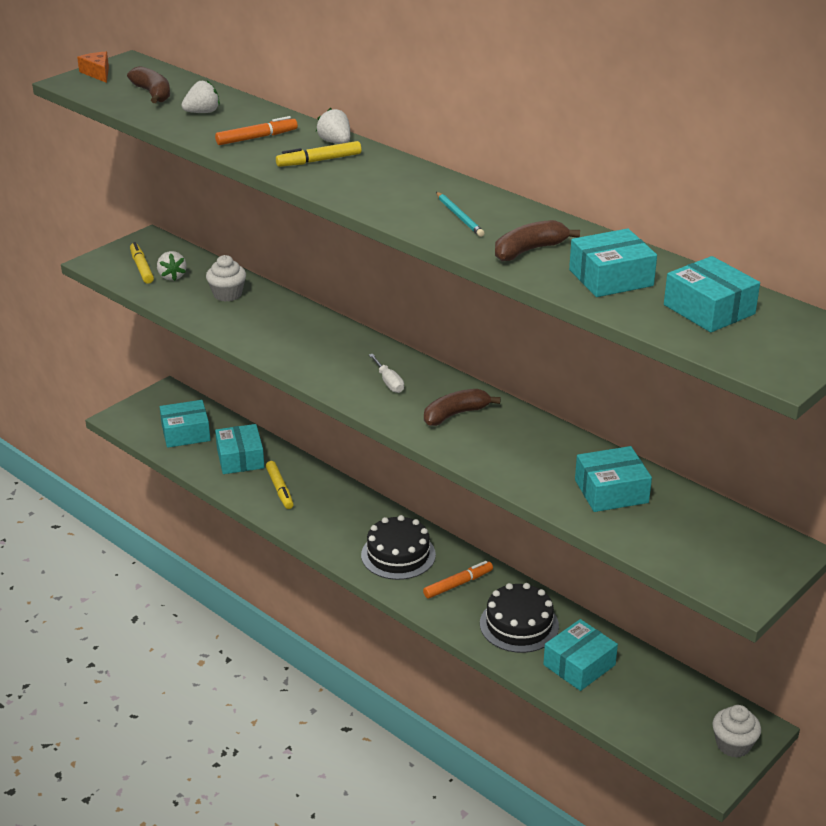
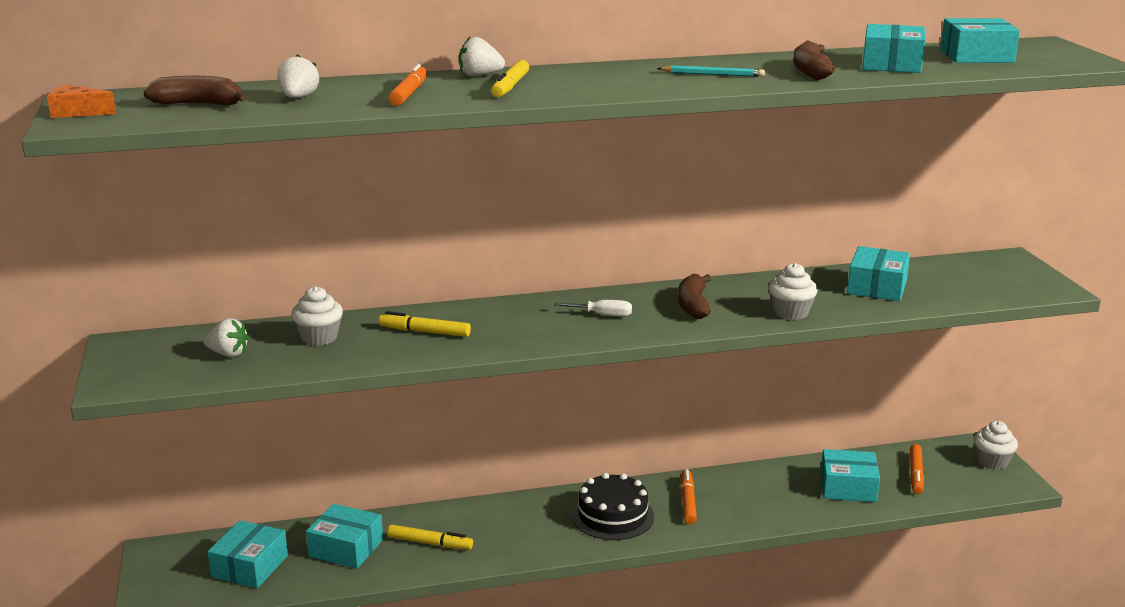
camera: 55 degrees left, 10 degrees down
(142, 268) = (177, 364): yellow marker -> yellow marker (425, 332)
(497, 463) = (790, 312): none -> white cupcake
(519, 624) = (771, 494): black cake -> none
(579, 665) = (848, 487): turquoise box -> turquoise box turned 75 degrees counterclockwise
(649, 700) = (915, 474): none -> orange marker

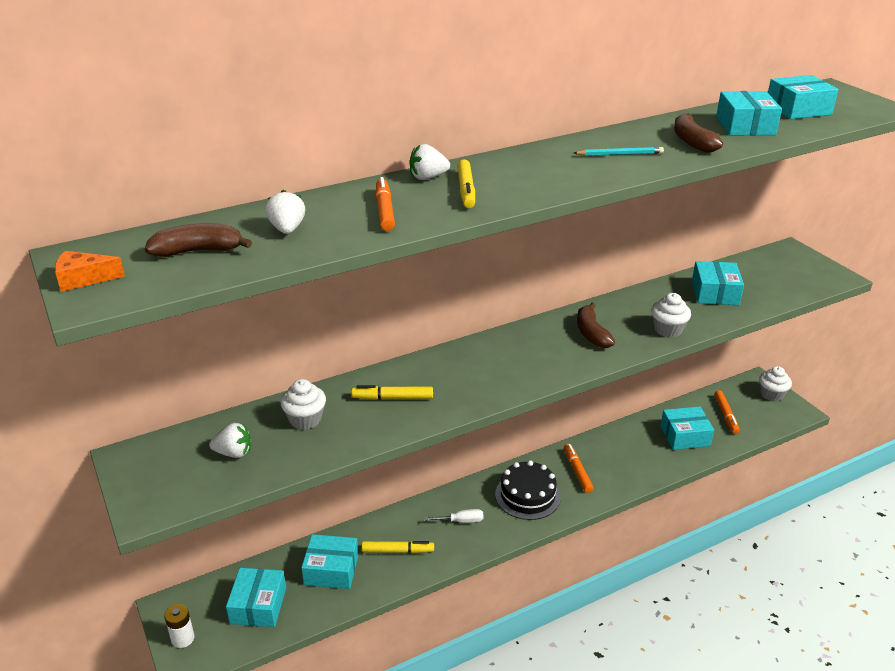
camera: 15 degrees left, 10 degrees up
(156, 581) = (183, 638): none -> white battery
(603, 315) = (527, 355): white screwdriver -> white screwdriver (461, 521)

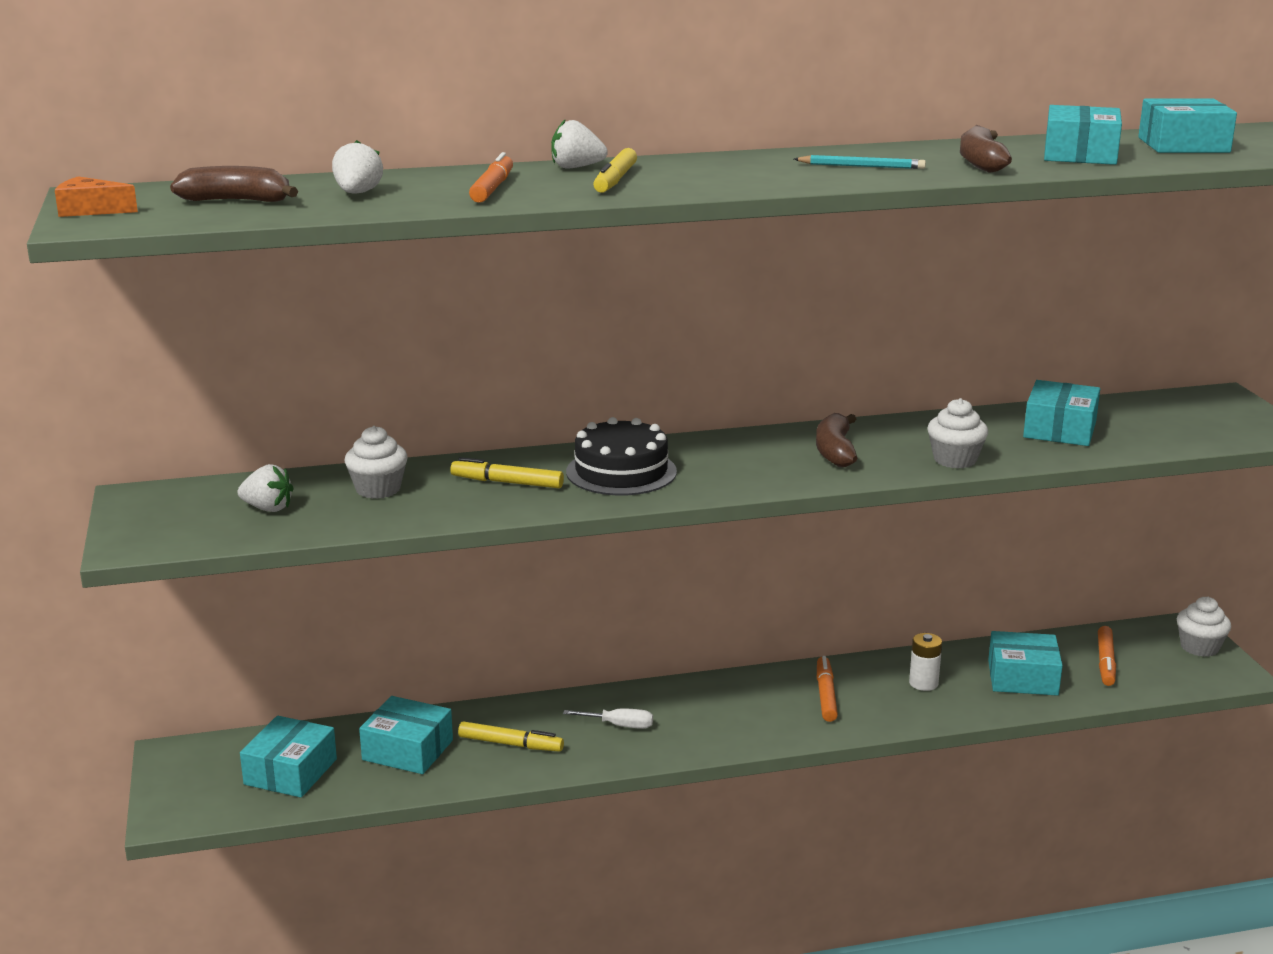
camera: 15 degrees right, 10 degrees down
(183, 638) = (176, 789): white battery -> white battery (923, 683)
(527, 495) = (734, 712): black cake -> black cake (621, 472)

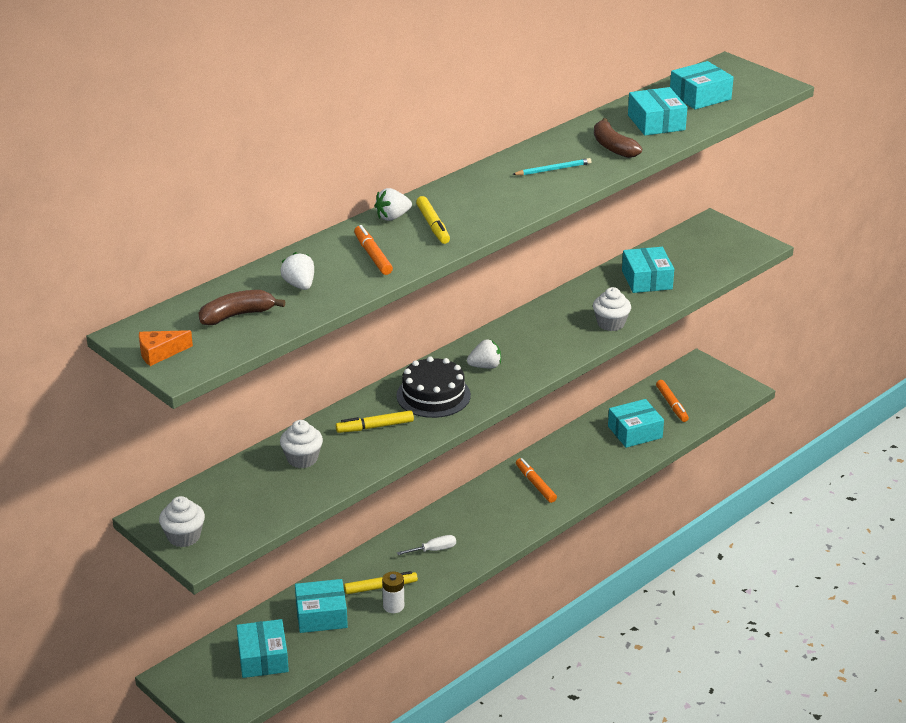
camera: 30 degrees left, 10 degrees up
(268, 508) = (251, 497): white strawberry -> white strawberry (485, 366)
(835, 451) = (539, 338): brown banana -> none
(923, 683) = (583, 456): white battery -> white battery (393, 606)
(1199, 647) = (714, 376): white cupcake -> white cupcake (184, 537)

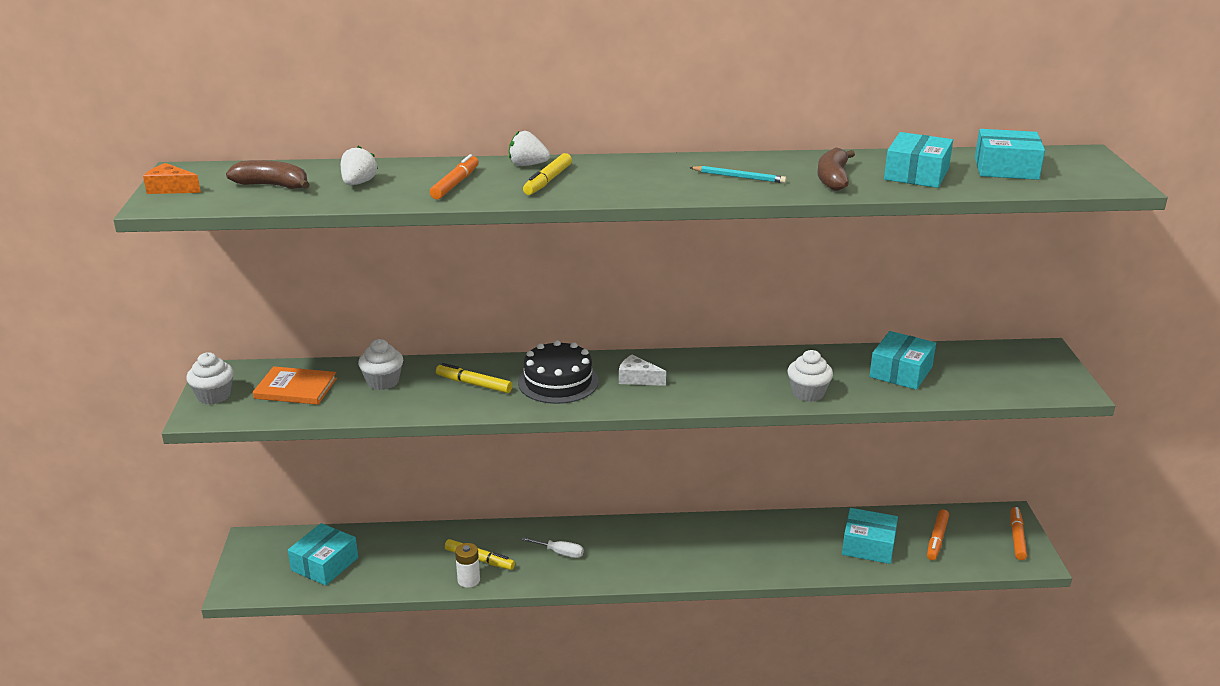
camera: 40 degrees right, 5 degrees down
(241, 498) = (295, 388): none -> orange book
(321, 615) = (408, 556): turquoise box -> none
(485, 366) = (637, 379): white strawberry -> white cheese
(535, 484) = (716, 544): orange marker -> orange marker (1017, 537)

